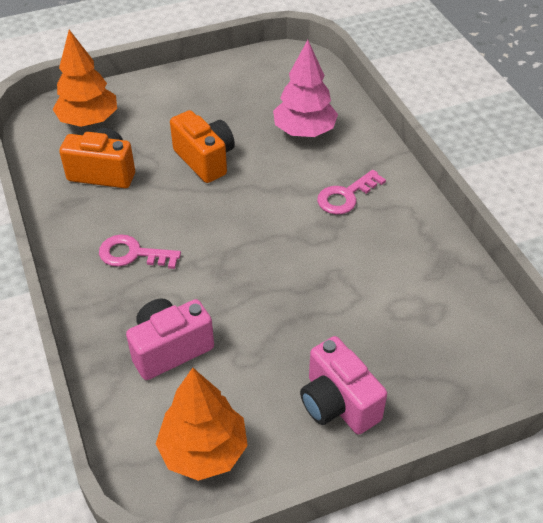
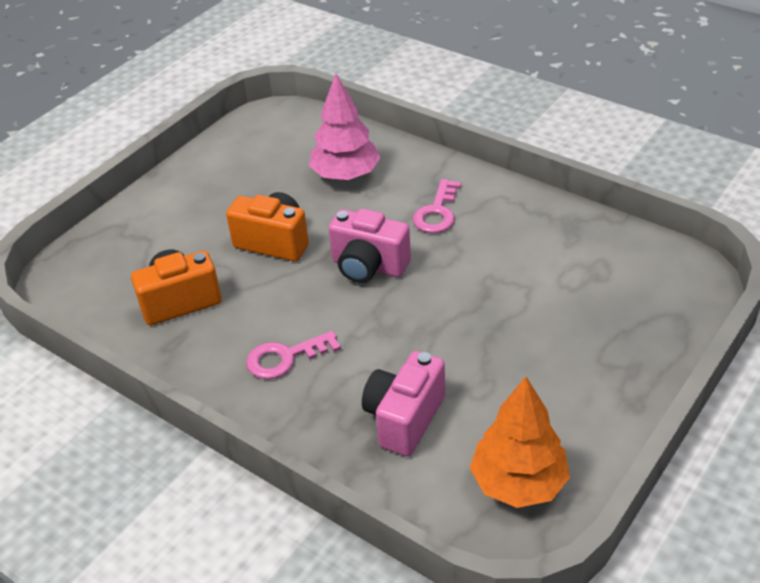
camera: 30 degrees left, 5 degrees down
(89, 121) = (114, 261): orange tree -> none
(338, 403) = (593, 381): pink camera -> pink camera (368, 266)

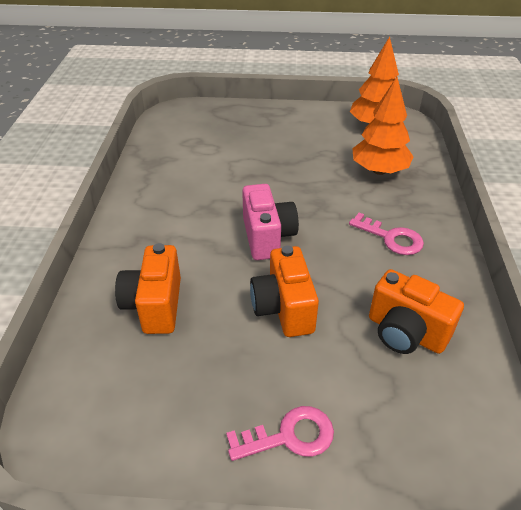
camera: 125 degrees left, 0 degrees up
(345, 175) = (155, 305): pink tree -> orange camera
(404, 418) = (379, 170): pink camera -> orange tree
(437, 212) = (176, 226): pink key -> pink key (289, 436)

